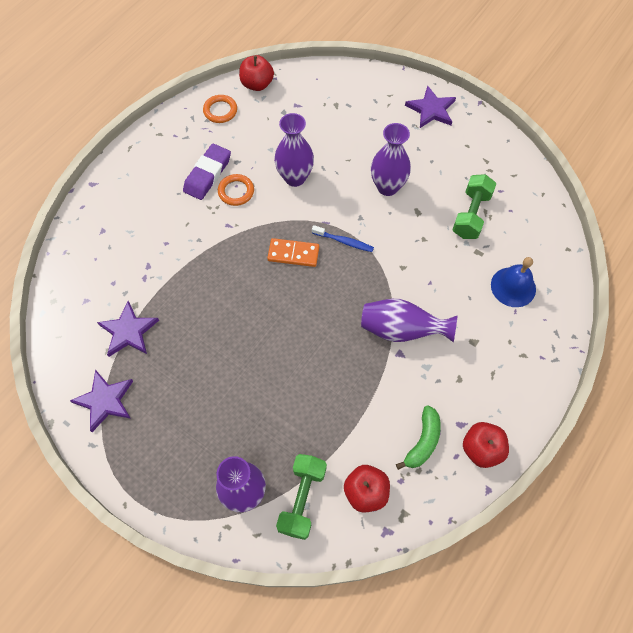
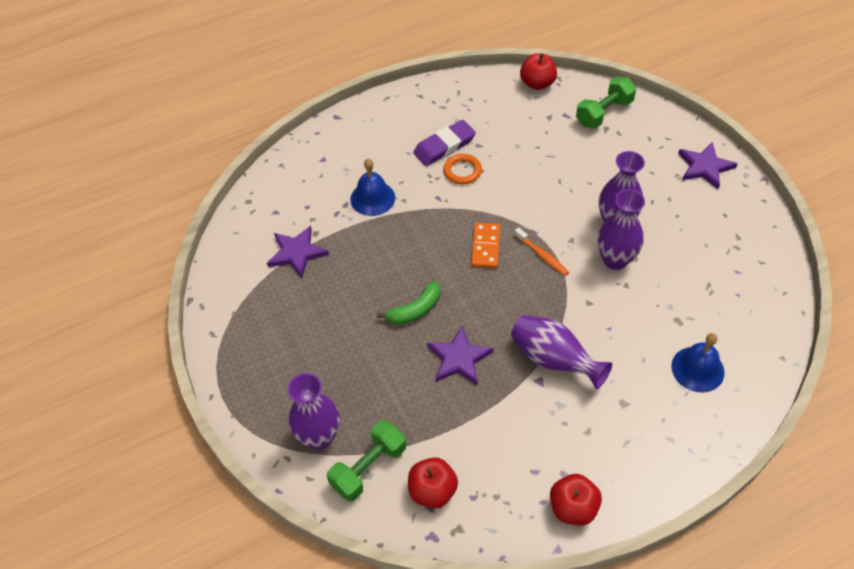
camera: 30 degrees right, 10 degrees down
(105, 401) = (244, 302): purple star -> purple star (459, 358)
(169, 249) = (372, 198): none -> blue bell
(220, 111) = (488, 95): orange ring -> none
(293, 254) = (485, 247): orange domino -> orange domino turned 60 degrees clockwise
(295, 177) = (526, 179): purple vase -> purple vase (615, 260)
(344, 241) = (542, 255): blue toothbrush -> orange toothbrush
(423, 441) = (516, 472): green banana -> green banana (415, 310)
(471, 215) = (690, 282): green dumbbell -> green dumbbell (604, 113)

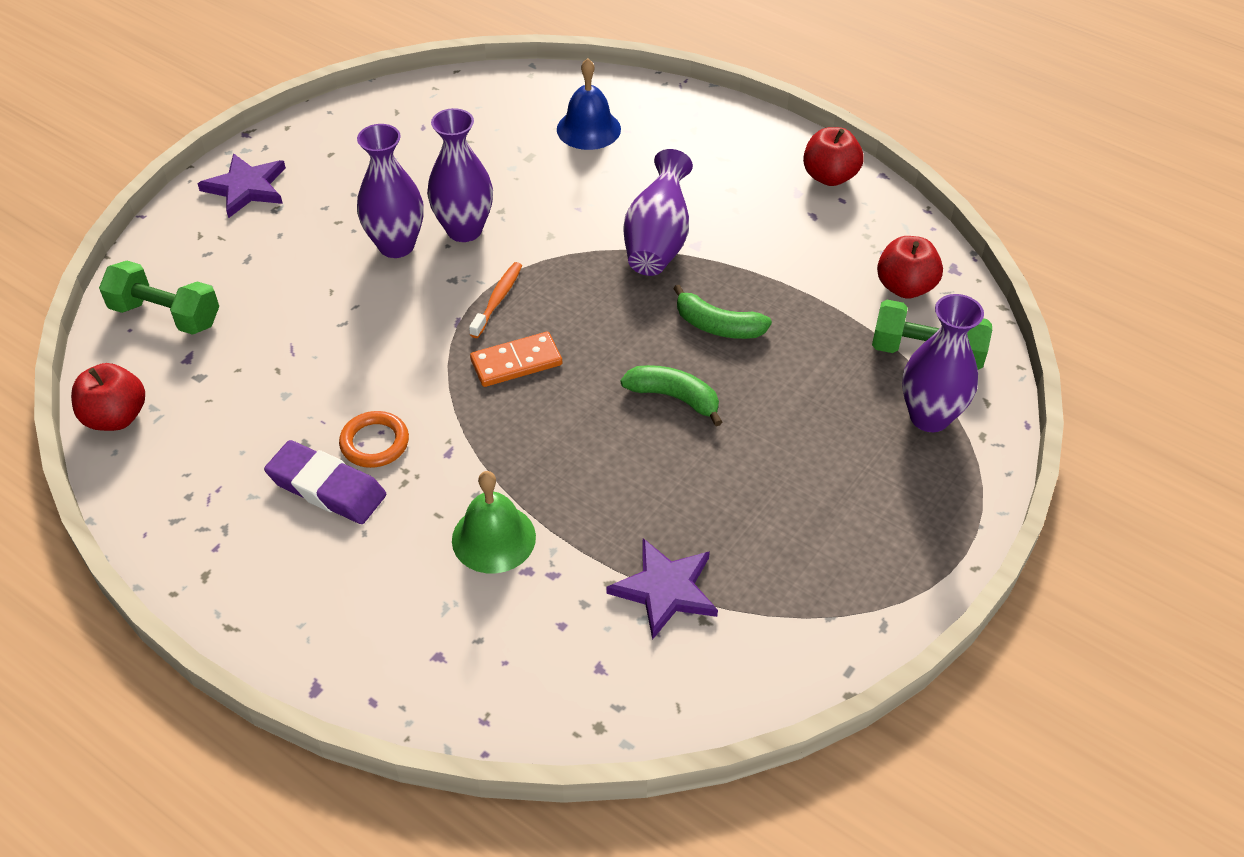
camera: 120 degrees left, 5 degrees down
(372, 198) = (493, 538): blue bell -> green bell
(459, 358) = (718, 326): purple star -> green banana

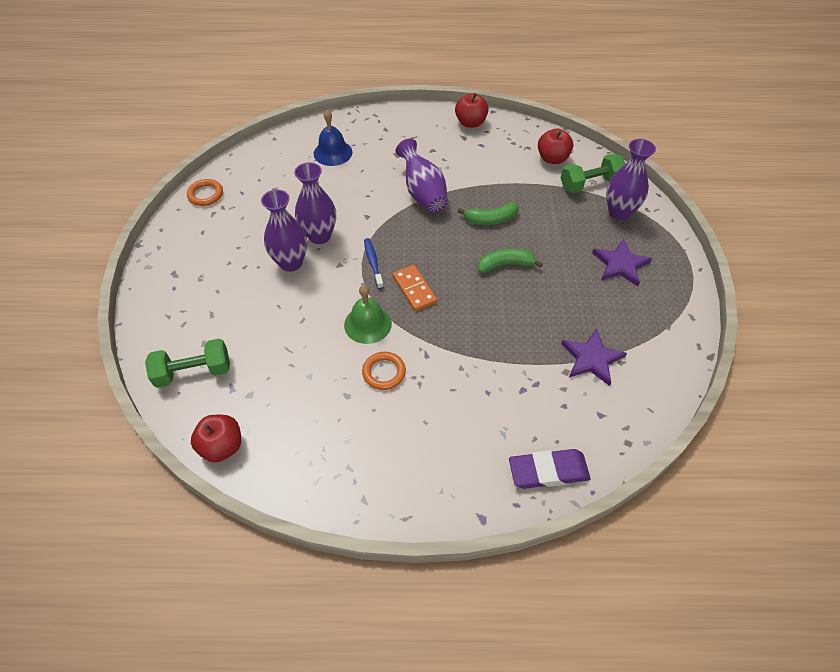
camera: 35 degrees left, 5 degrees up
(246, 188) = (170, 275): purple star -> purple star (620, 264)
(326, 488) = (382, 411): purple eraser -> purple eraser (548, 471)
(377, 109) = (205, 194): none -> orange ring
(493, 538) = (491, 384): green bell -> green bell (368, 324)
(498, 299) = (373, 263): orange toothbrush -> blue toothbrush
(516, 362) = (414, 289): orange domino -> orange domino turned 60 degrees counterclockwise

